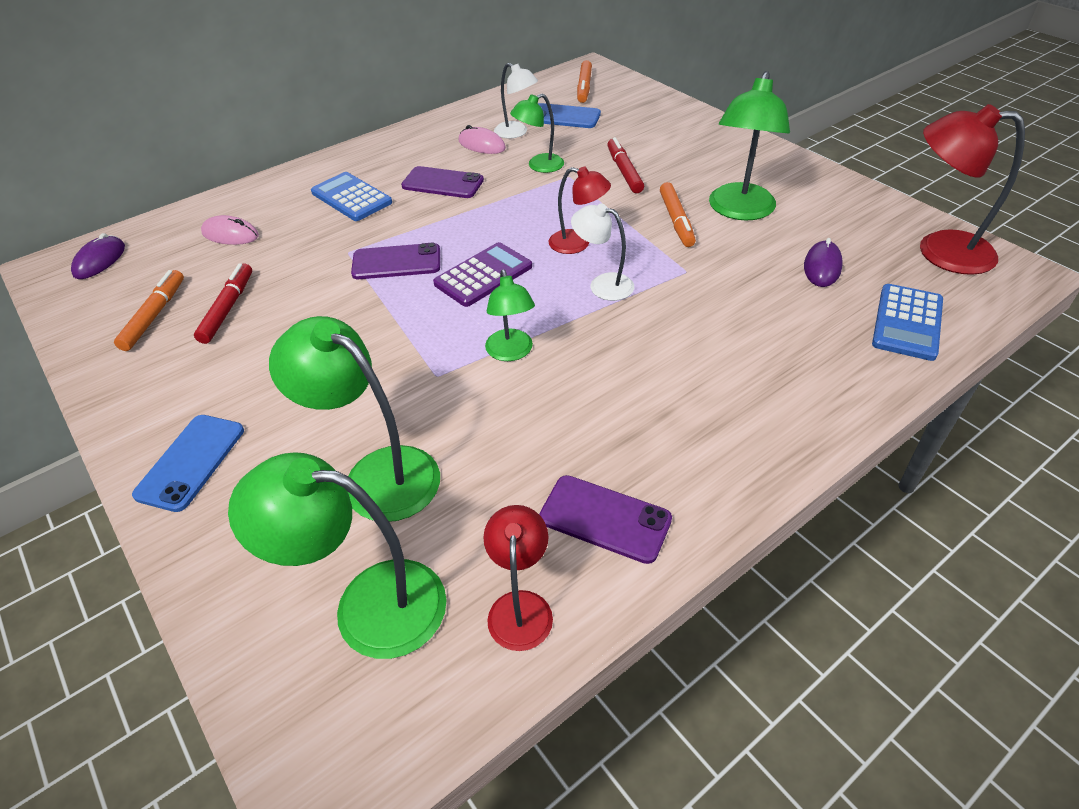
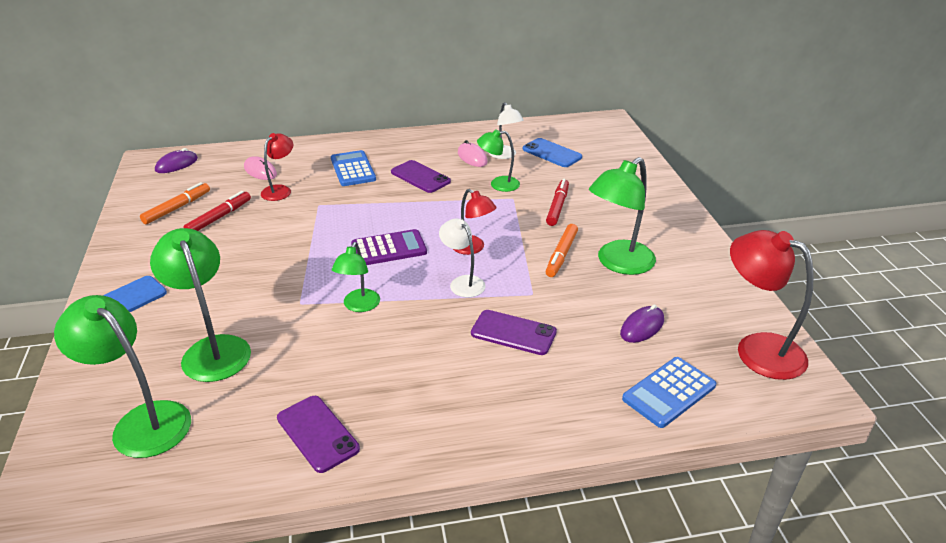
camera: 25 degrees right, 10 degrees down
(396, 262) = (342, 221): purple phone -> purple phone (513, 333)
(520, 606) = (220, 461): red lamp -> red lamp (280, 190)
(584, 87) = (589, 134): orange marker -> none

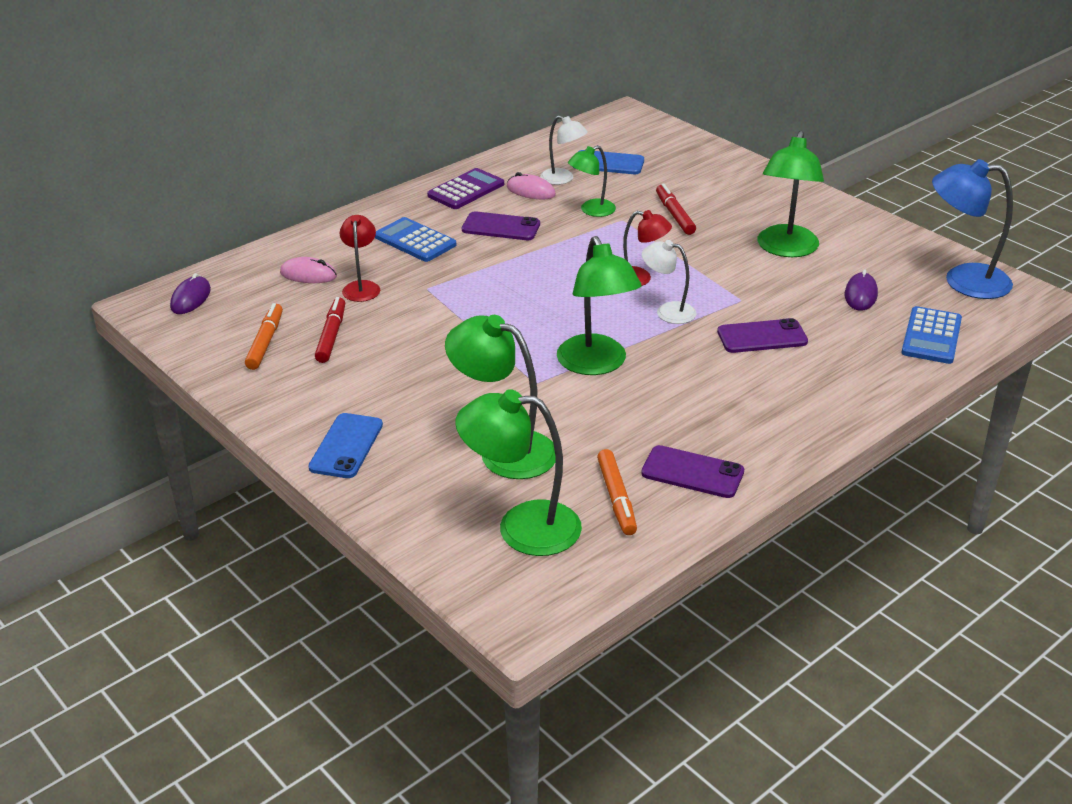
camera: 30 degrees left, 0 degrees up
(359, 306) = (596, 364): green lamp -> green lamp, size x1.69
(389, 249) = (559, 306): purple calculator -> purple calculator (466, 190)
(561, 255) = (728, 258): orange marker -> orange marker (616, 498)
(757, 349) = (963, 280): red lamp -> blue lamp

